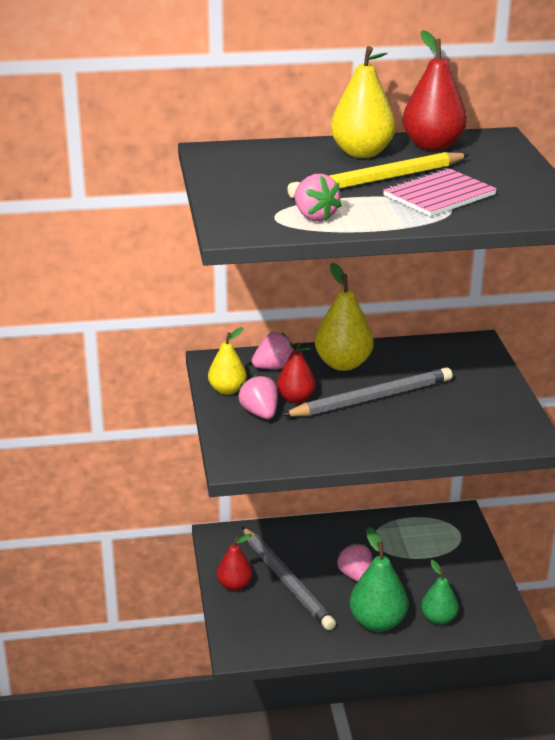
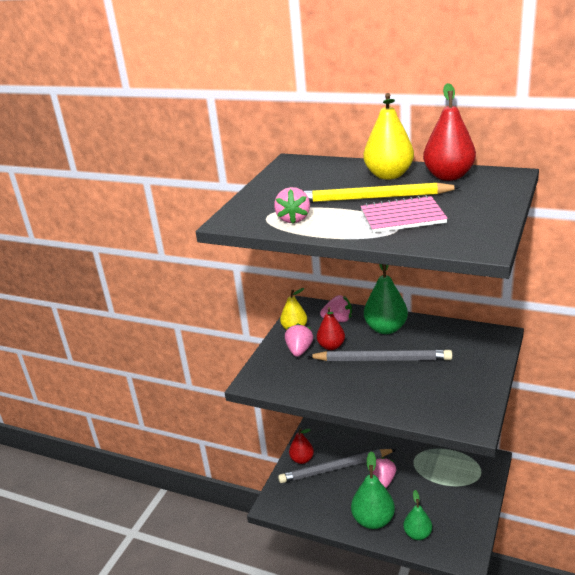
camera: 35 degrees right, 0 degrees up
(286, 581) = (335, 468): grey pencil -> grey pencil turned 75 degrees clockwise
(343, 364) = (386, 328): yellow pear -> green pear

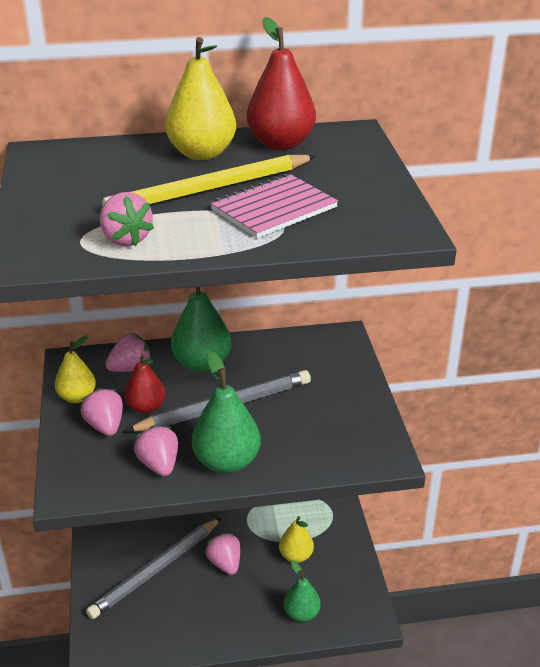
camera: 35 degrees left, 5 degrees up
(302, 459) = (104, 575): red pear -> none
(316, 383) = (159, 465): none -> pink strawberry
(373, 520) = (240, 618): green pear -> green pear (227, 462)
(436, 494) = (296, 556): none -> yellow pear

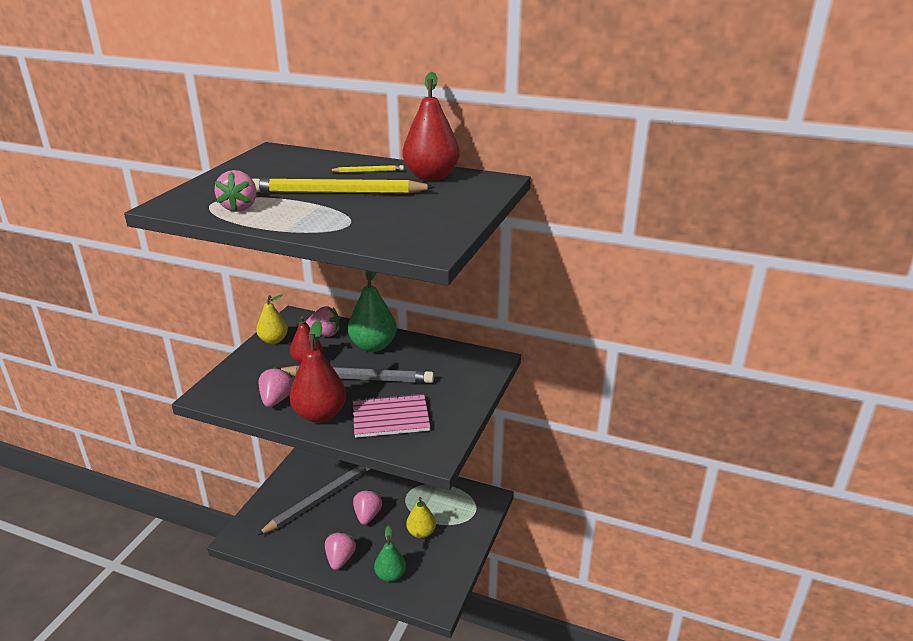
camera: 30 degrees right, 5 degrees down
(105, 426) = (271, 364): pink strawberry -> pink strawberry (340, 559)
(156, 570) = (319, 499): grey pencil -> grey pencil turned 150 degrees clockwise
(202, 153) = (368, 171): yellow pear -> yellow pencil
(227, 462) = (320, 414): green pear -> red pear
(274, 208) = (359, 213): pink notebook -> pink notebook (390, 417)

